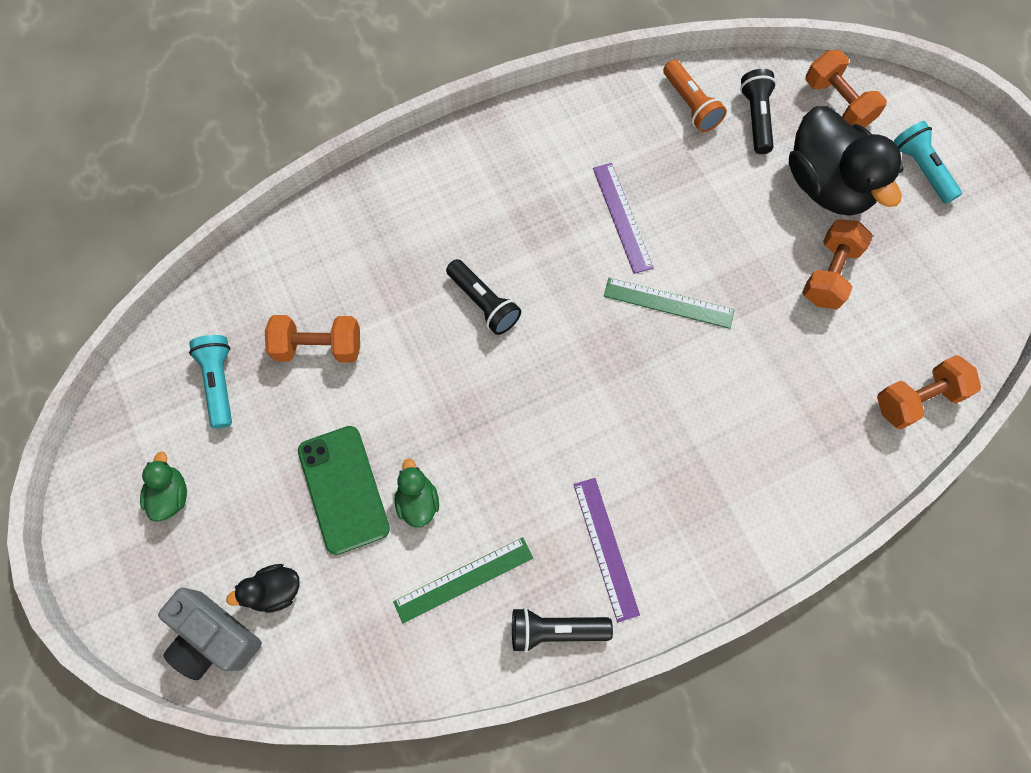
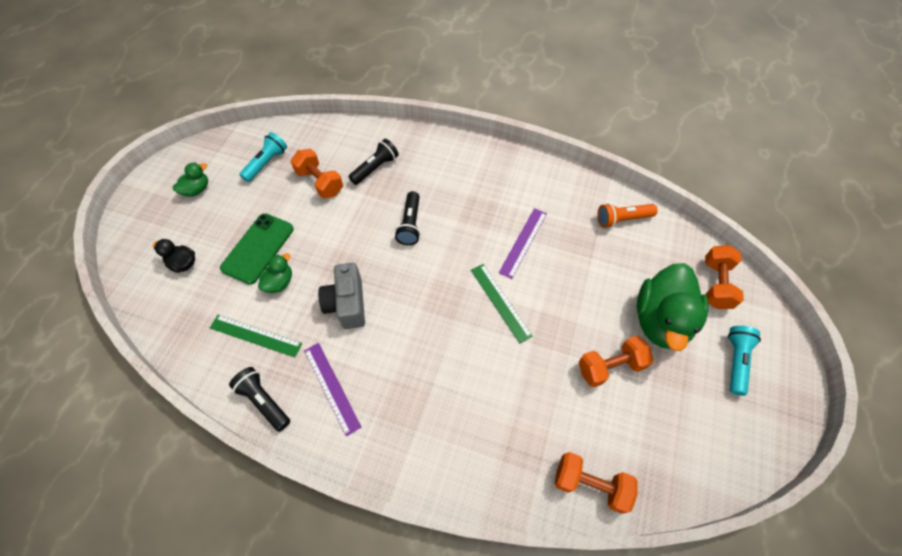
camera: 45 degrees right, 10 degrees down
(215, 637) = (141, 259): grey camera -> grey camera (347, 304)
(605, 548) = (331, 387): purple ruler -> purple ruler turned 60 degrees counterclockwise
(690, 105) = (622, 219): orange flashlight -> orange flashlight turned 60 degrees clockwise
(756, 118) = (654, 254): black flashlight -> black flashlight (375, 168)
(827, 185) = (661, 320): black duck -> green duck

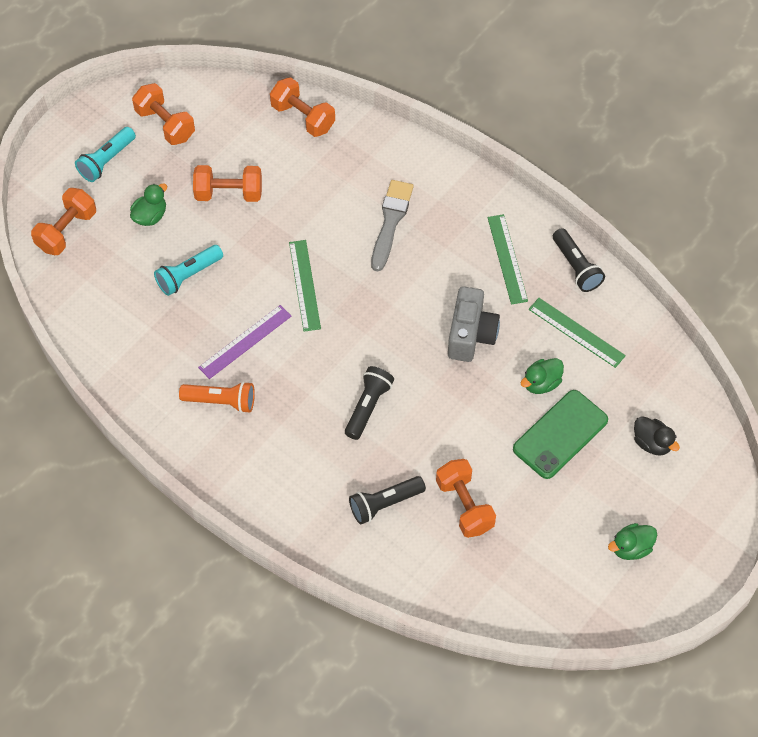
camera: 160 degrees left, 0 degrees up
(266, 163) = (531, 562): turquoise flashlight -> turquoise flashlight (188, 275)
(331, 387) = (507, 259): purple ruler -> green ruler
(452, 389) = (391, 221): none -> grey brush
(622, 219) = (114, 331): orange flashlight -> orange flashlight (221, 401)
(661, 320) = (150, 216): green duck -> green duck, size x0.46
(714, 422) = (165, 124): none -> orange dumbbell

